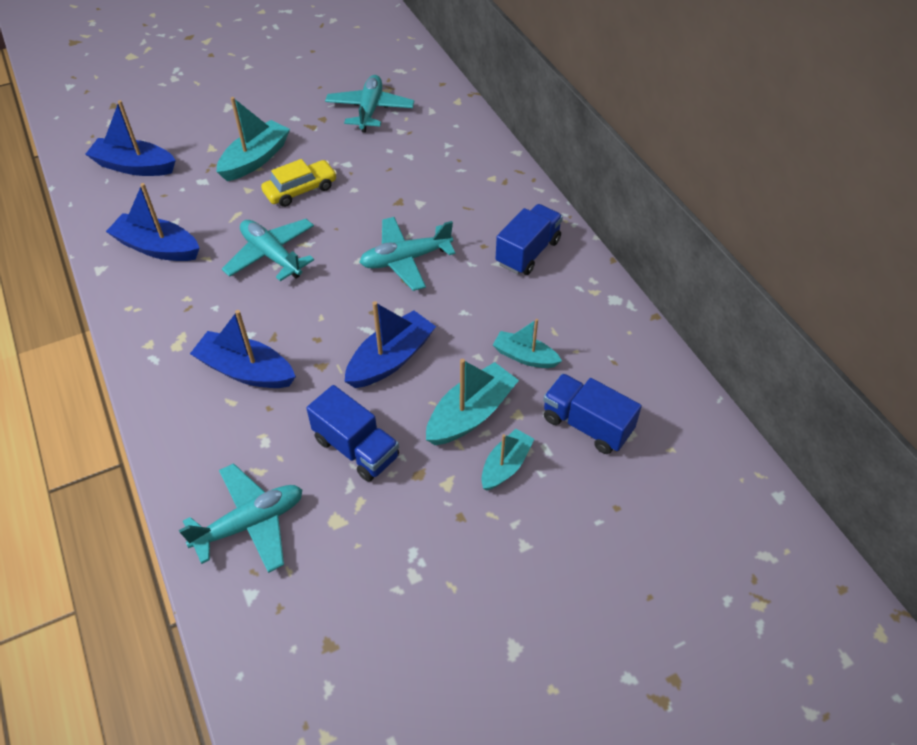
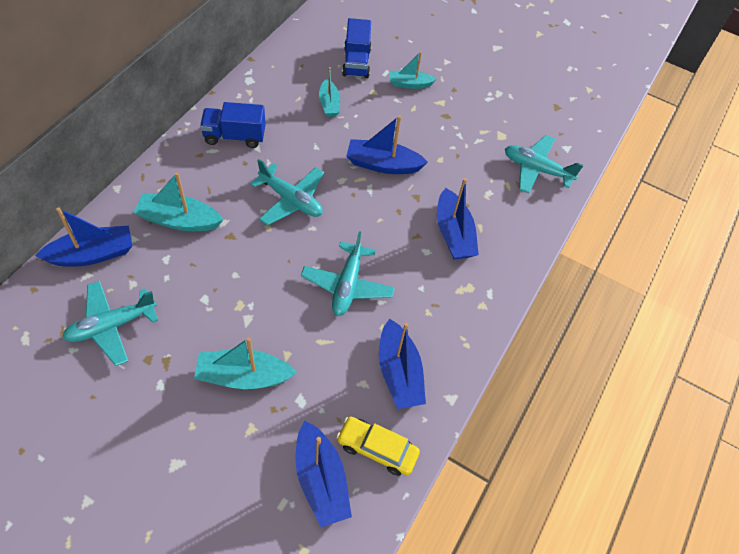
camera: 130 degrees left, 5 degrees up
(300, 190) = (261, 313): yellow car -> yellow car (377, 449)
(356, 448) = (455, 149): blue truck -> none
(450, 119) = (92, 254): none -> blue boat
(471, 414) = (390, 111): turquoise boat -> turquoise boat (179, 220)

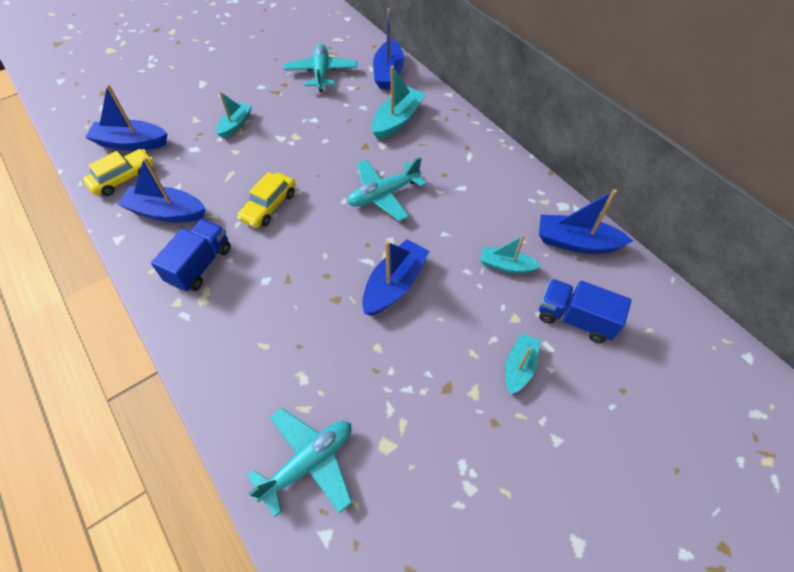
camera: 120 degrees right, 0 degrees up
(234, 136) = (482, 175): blue truck -> blue truck (200, 265)
(243, 376) = (235, 125): turquoise boat -> turquoise boat, size x0.64
(347, 285) = (269, 206): turquoise plane -> yellow car
(453, 234) = (270, 314): blue boat -> blue boat (576, 242)

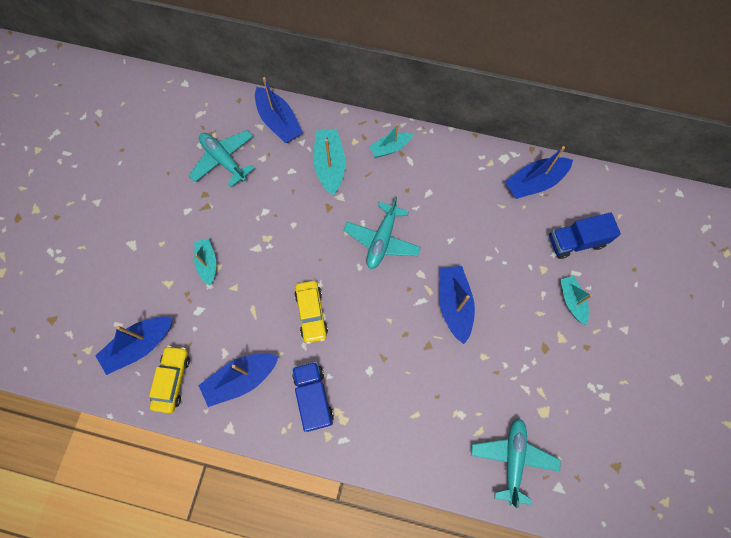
camera: 40 degrees left, 15 degrees up
(506, 265) = (508, 234): turquoise boat -> turquoise boat (390, 148)

